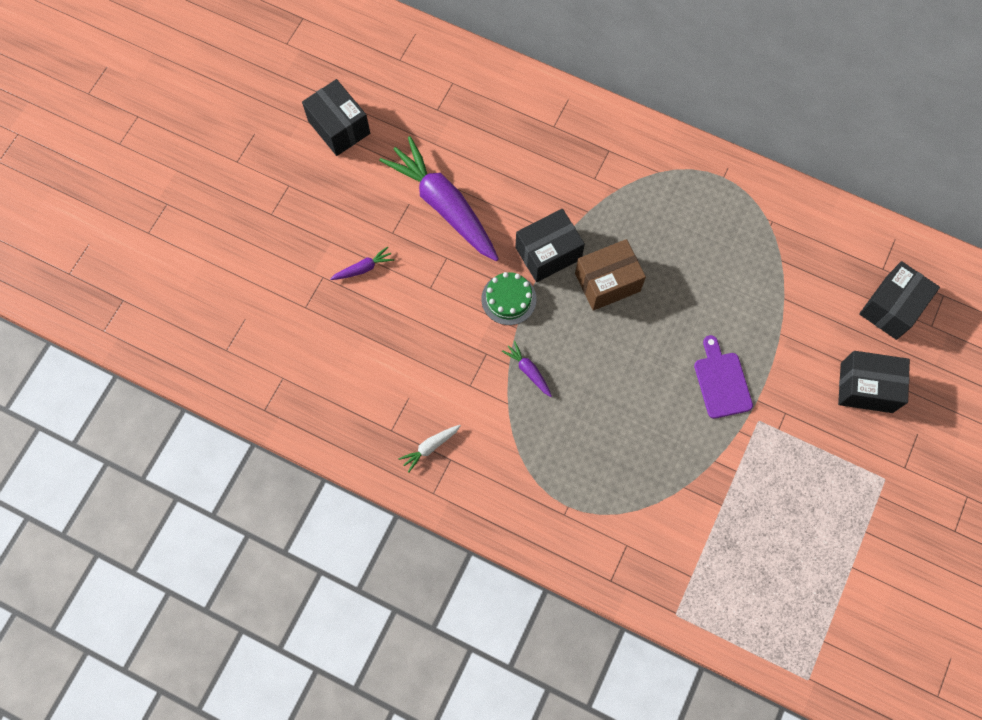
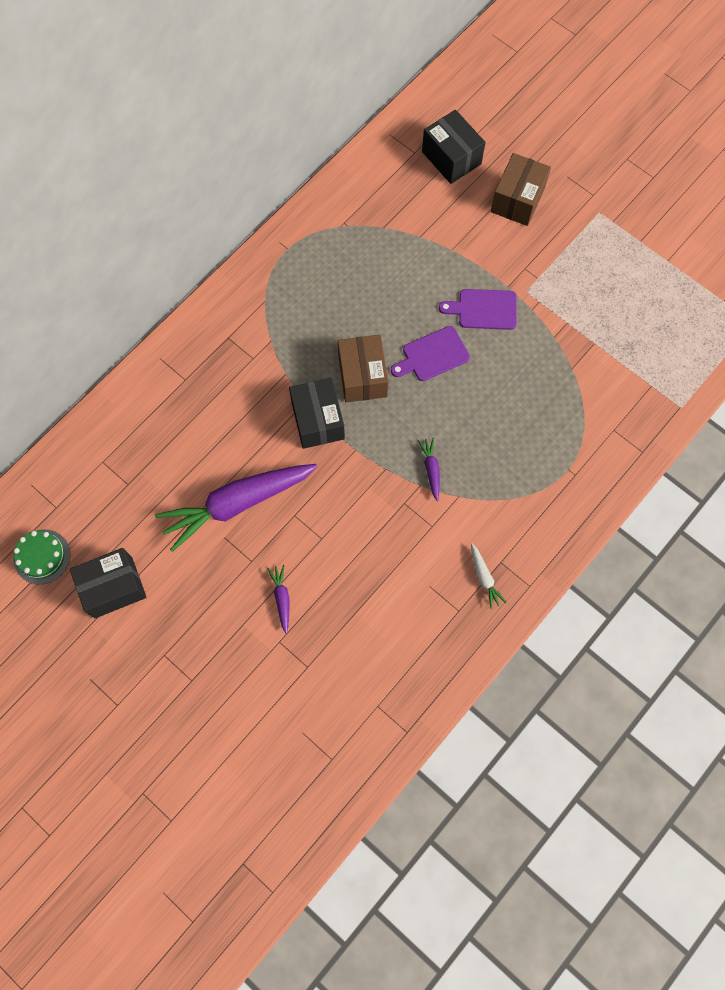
camera: 75 degrees left, 0 degrees up
(508, 299) = (354, 468): green cake -> green cake (42, 556)
(528, 371) = (431, 469): purple carrot -> purple carrot turned 105 degrees clockwise
(652, 343) = (432, 355): none -> purple cutting board
(866, 387) = (517, 200): black box -> brown box

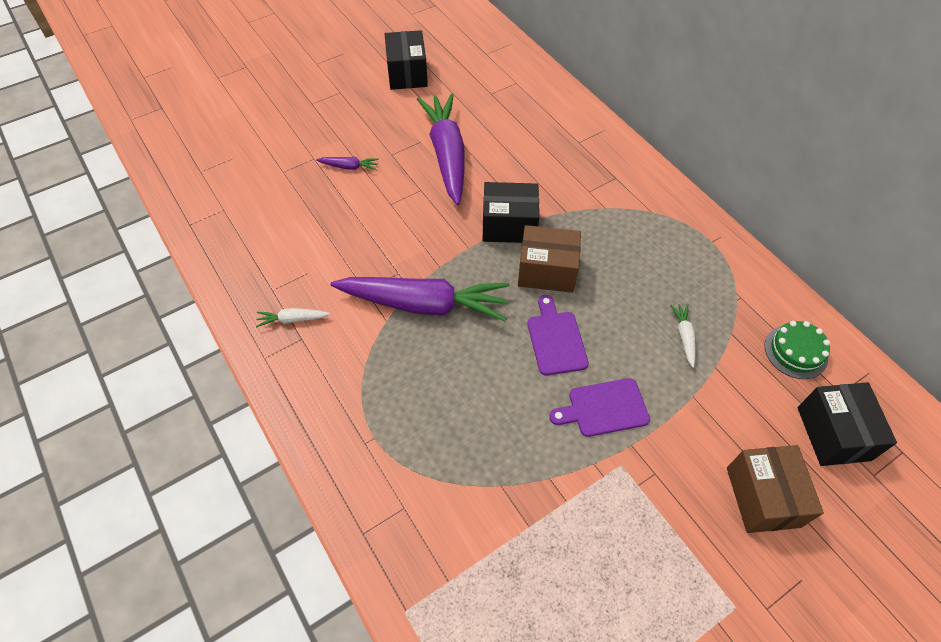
camera: 105 degrees right, 15 degrees down
(42, 556) = (449, 42): green cake -> green cake (795, 351)
(398, 261) = (684, 336): none -> white carrot
(431, 469) = (424, 304): purple carrot -> purple carrot, size x2.47
(451, 158) = (833, 433): black box -> black box turned 75 degrees counterclockwise
(484, 309) = (604, 408): purple cutting board -> purple cutting board turned 120 degrees counterclockwise
(517, 200) = (763, 497): brown box -> brown box turned 45 degrees clockwise

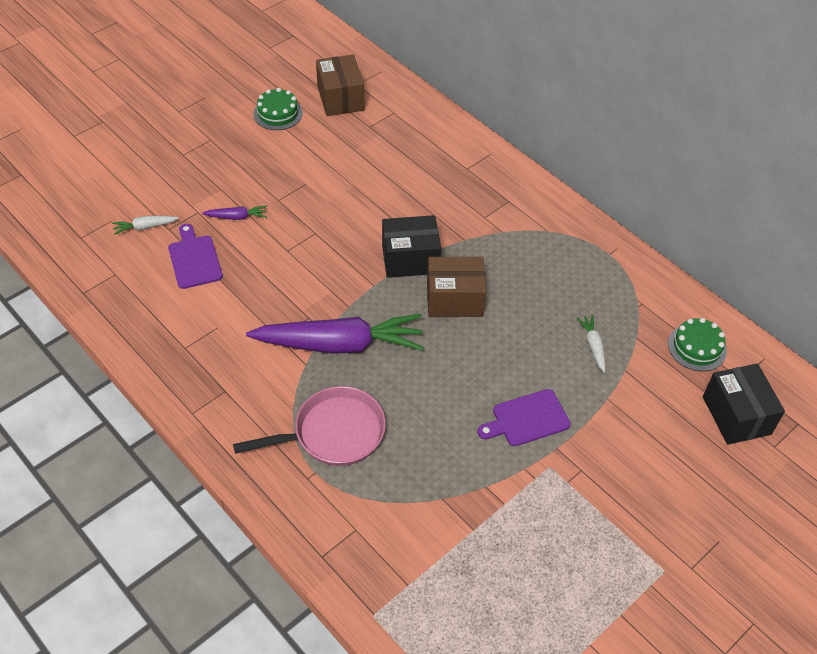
camera: 10 degrees left, 5 degrees down
(292, 320) = (212, 374): white carrot -> white carrot (145, 227)
(400, 398) = (333, 433): none -> pink pan
(407, 74) = (278, 113): black box -> green cake
(446, 154) = (335, 194): purple carrot -> none
(556, 339) = (473, 362): purple cutting board -> purple cutting board (194, 259)
(763, 497) = (679, 477): brown box -> brown box (340, 98)

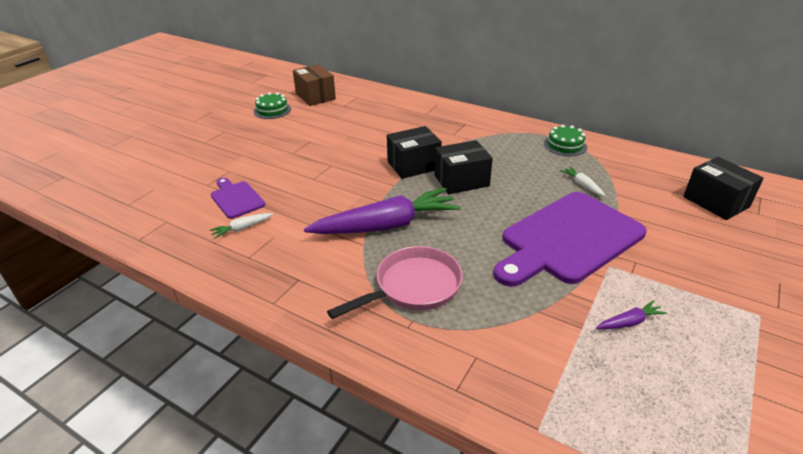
camera: 15 degrees left, 15 degrees down
(145, 227) = (185, 187): white carrot -> white carrot (242, 228)
(237, 217) = (263, 168): purple carrot -> purple carrot (629, 322)
(454, 299) = (461, 180): brown box -> black box
(527, 419) = (568, 239): purple cutting board -> purple cutting board, size x2.12
(697, 347) = (654, 171): green cake -> green cake (565, 145)

